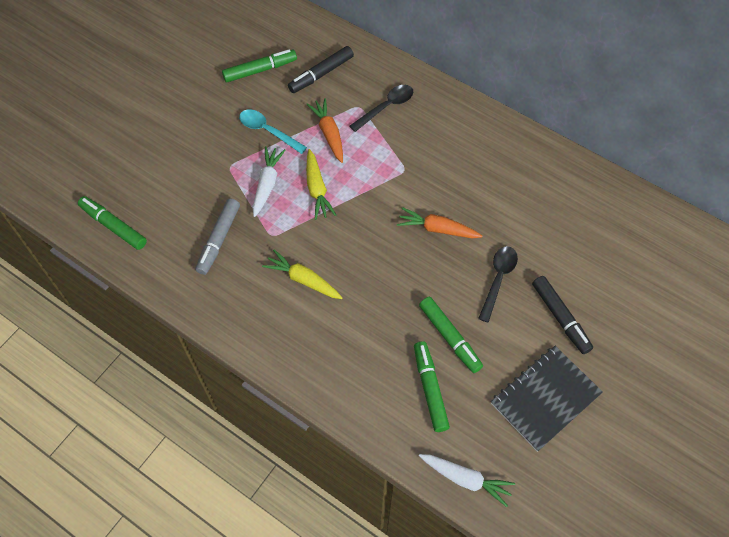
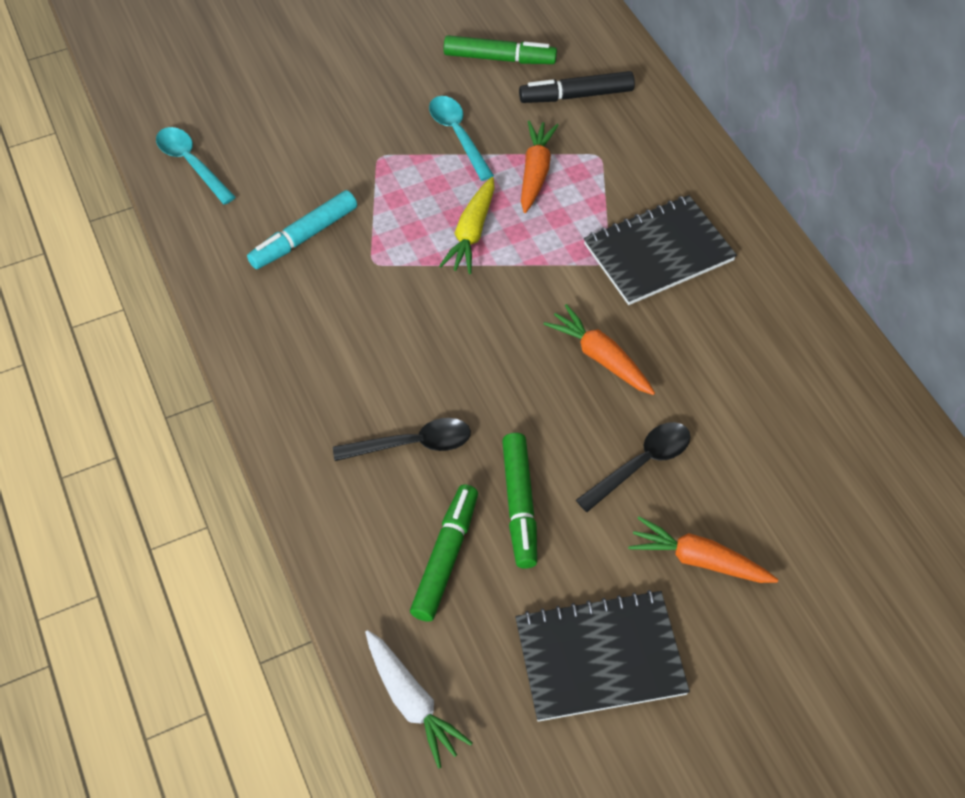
camera: 30 degrees right, 5 degrees down
(113, 226) = (191, 163): green marker -> turquoise spoon
(219, 239) = (304, 237): grey marker -> turquoise marker
(267, 184) = (411, 198): white carrot -> none
(303, 279) = (375, 335): yellow carrot -> none
(386, 107) = (637, 172): black spoon -> black spoon (413, 444)
(429, 150) = (658, 252): none -> black notebook
(560, 317) = (698, 560): black marker -> orange carrot

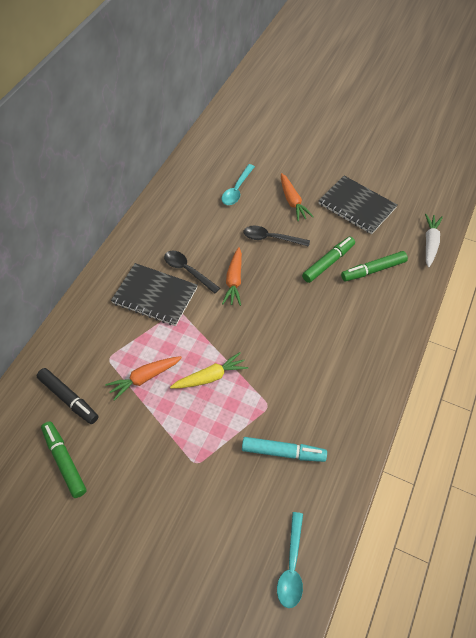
camera: 130 degrees left, 0 degrees up
(413, 444) = (341, 315): black spoon -> black spoon (187, 270)
(457, 135) = (147, 435): turquoise spoon -> turquoise spoon (237, 190)

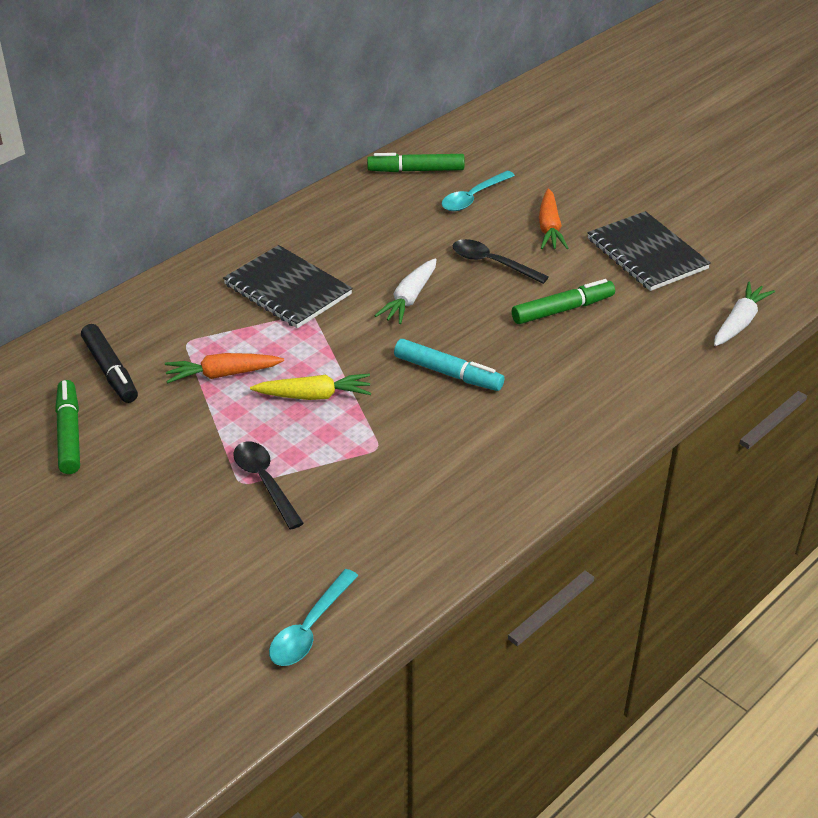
camera: 20 degrees right, 15 degrees down
(187, 270) = (349, 272): black spoon -> black spoon (264, 482)
(234, 281) = (409, 298): orange carrot -> white carrot
(283, 452) = (370, 503): turquoise marker -> turquoise marker (448, 373)
(373, 270) = (628, 333): green marker -> green marker (416, 170)

